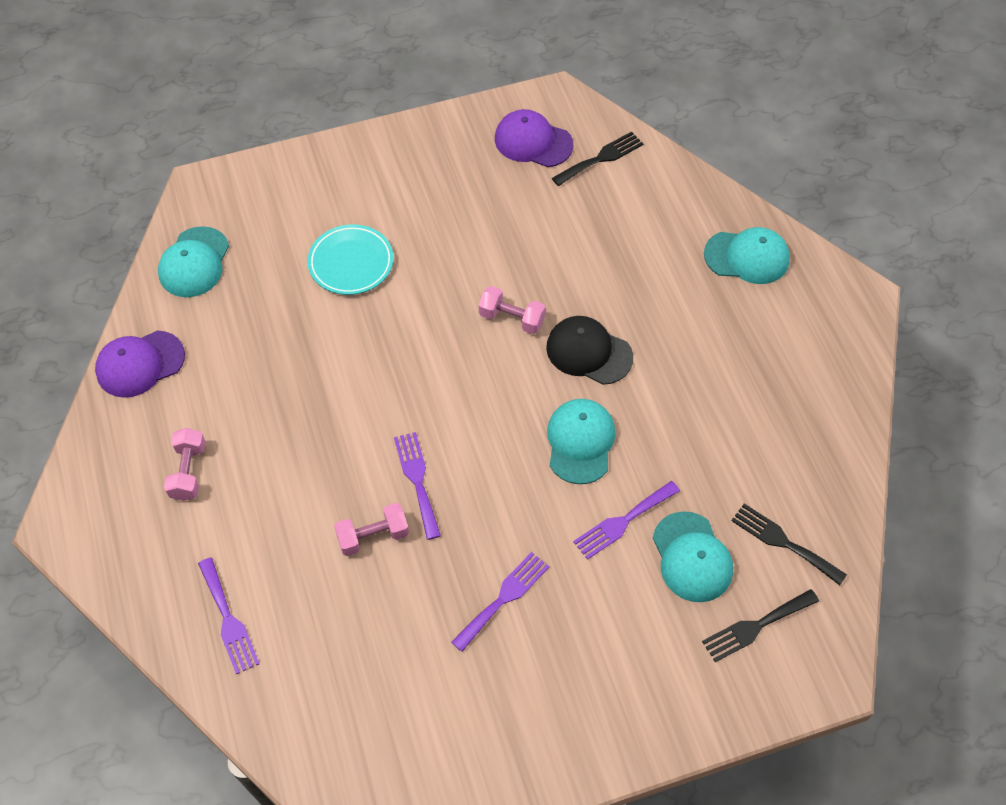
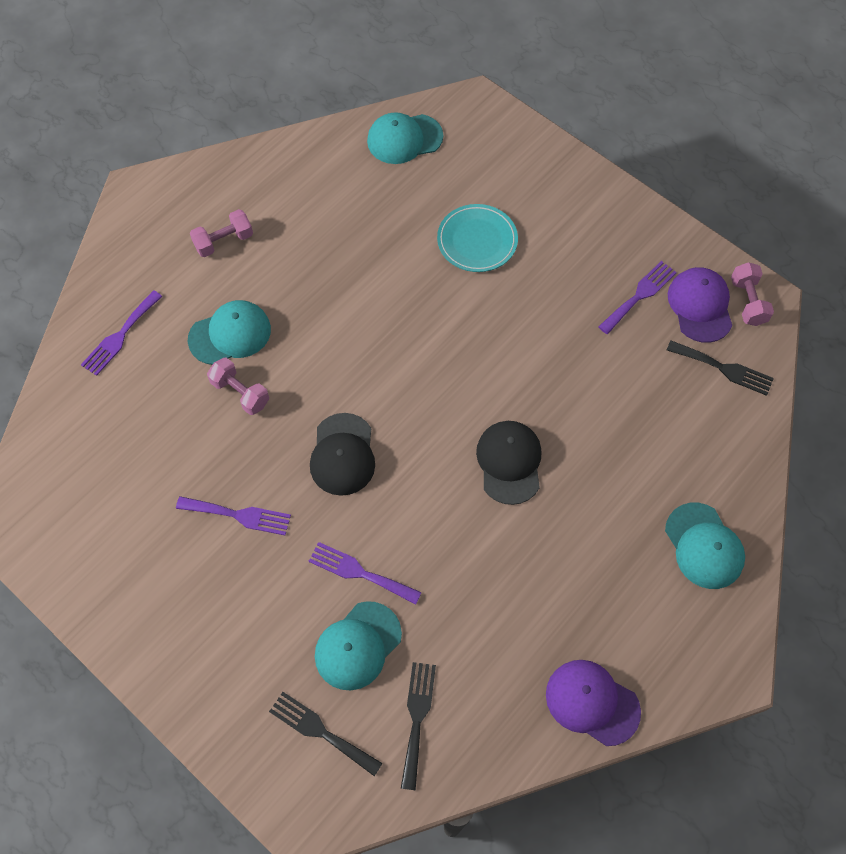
camera: 60 degrees right, 5 degrees up
(140, 364) = (294, 158): purple cap -> purple cap (592, 702)
(417, 480) = (307, 397): purple fork -> purple fork (639, 295)
(497, 479) = (343, 454): none -> black cap
(511, 318) = (503, 385): pink dumbbell -> pink dumbbell (747, 302)
(580, 442) = (416, 500): turquoise cap -> turquoise cap (230, 334)

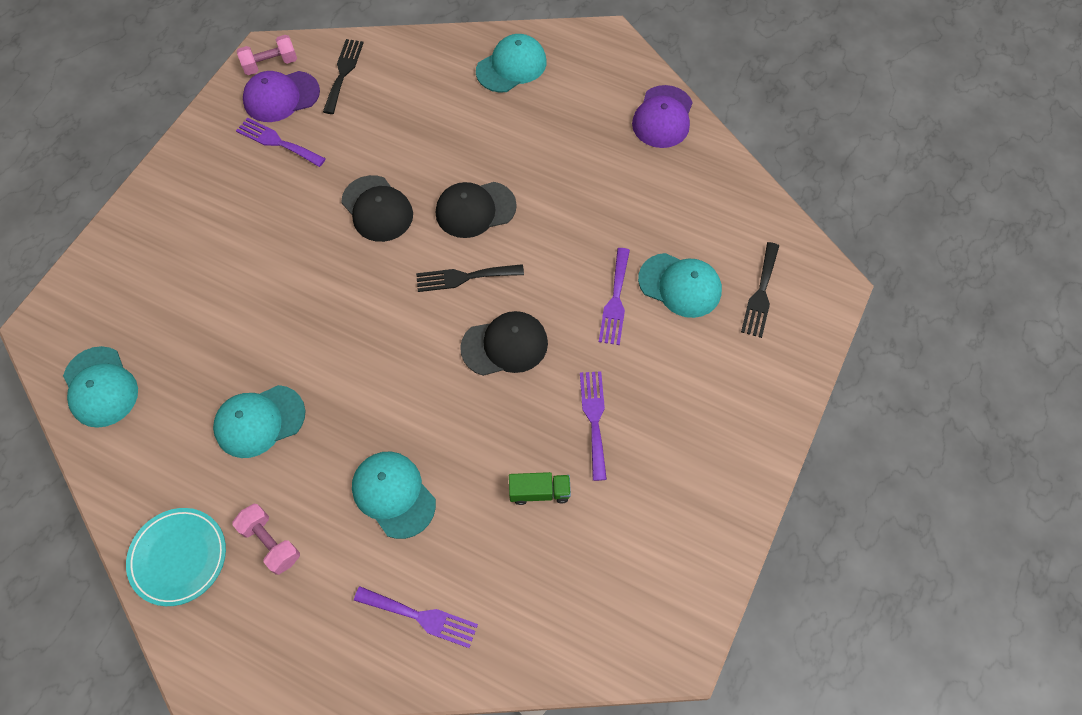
camera: 105 degrees left, 0 degrees up
(187, 449) = (539, 492): none -> green truck
(240, 393) = (462, 461): pink dumbbell -> none
(334, 245) = (259, 421): none -> turquoise cap
(417, 718) = (722, 228): black fork -> black fork (464, 277)
(477, 241) = (233, 285): turquoise plate -> turquoise plate (178, 557)
(533, 371) = (377, 209): none -> black cap

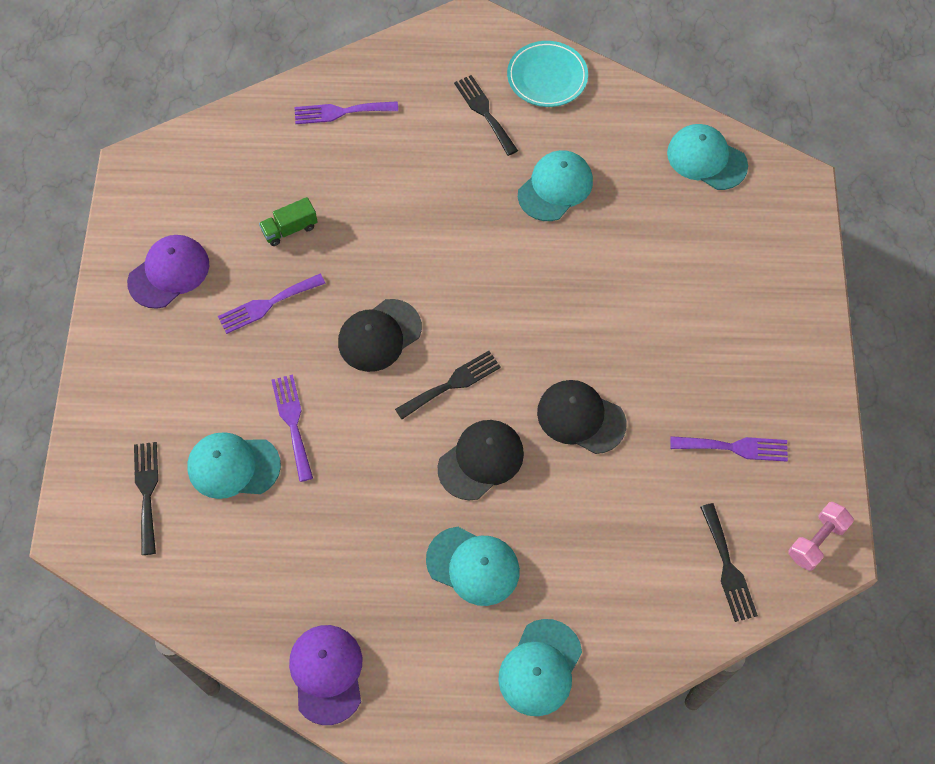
camera: 155 degrees right, 0 degrees up
(271, 542) = (484, 112): pink dumbbell -> black fork
(281, 97) = (772, 504): purple cap -> purple cap (169, 273)
(393, 494) = (409, 180): turquoise cap -> turquoise cap (473, 566)
(594, 419) = (267, 304): purple fork -> purple fork turned 90 degrees clockwise

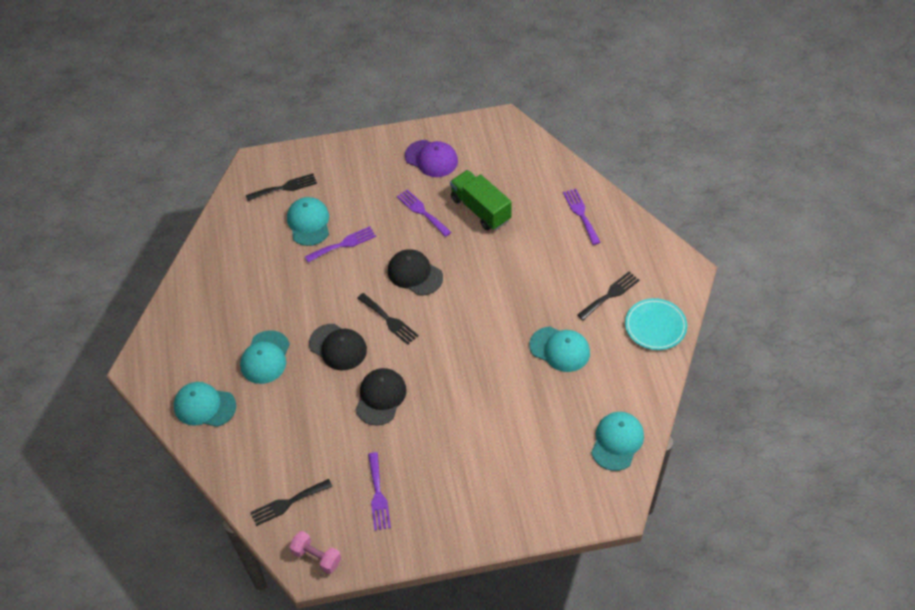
camera: 80 degrees right, 10 degrees down
(290, 229) = (480, 209): green truck -> green truck, size x1.84
(327, 674) = (187, 299): purple cap -> none

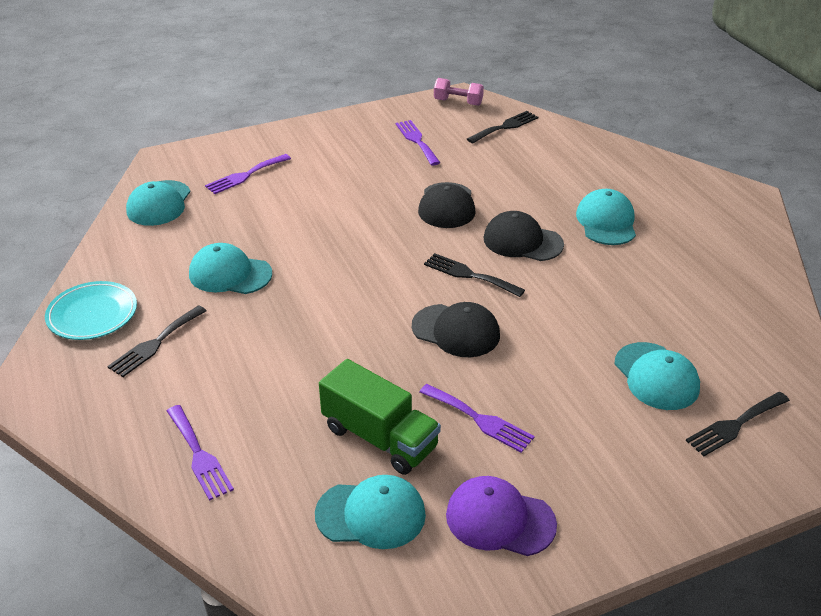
camera: 165 degrees right, 15 degrees down
(204, 406) = (644, 177): turquoise cap -> turquoise cap (371, 514)
(343, 244) = (583, 354): purple fork -> purple fork (245, 175)

